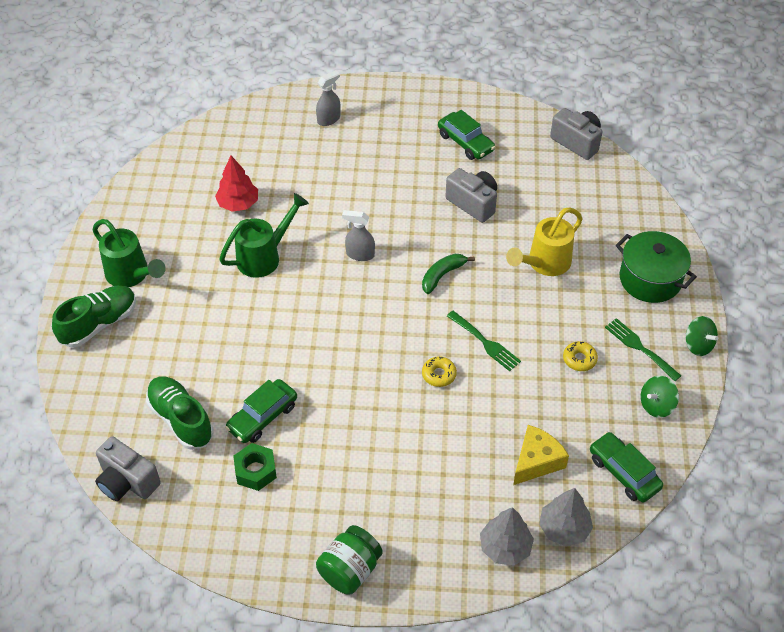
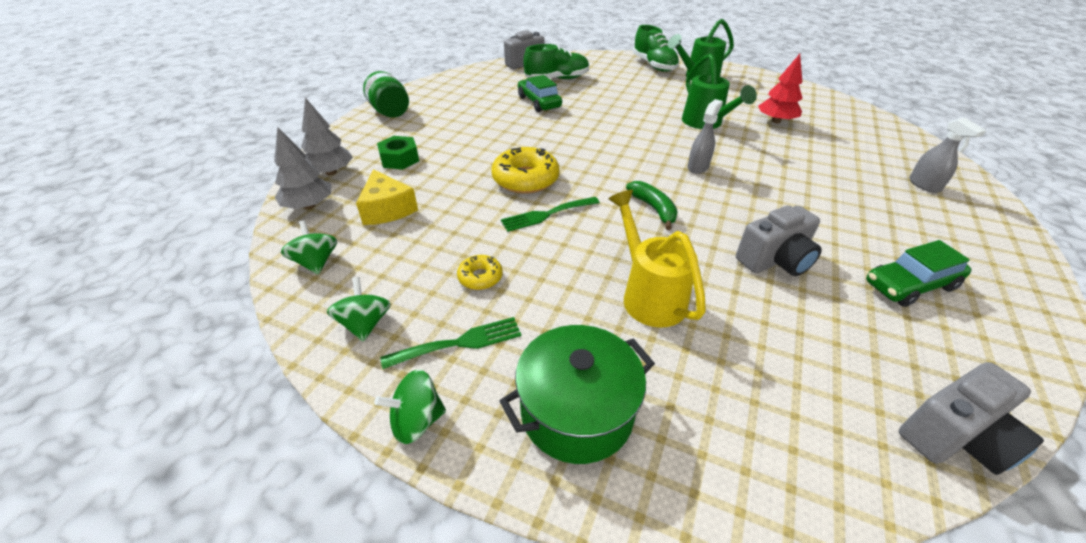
camera: 110 degrees right, 10 degrees down
(255, 471) = (496, 95): green nut -> green nut (399, 159)
(439, 374) = (525, 179): yellow donut -> yellow donut, size x1.91
(623, 472) = (316, 262): green car -> green spinning top

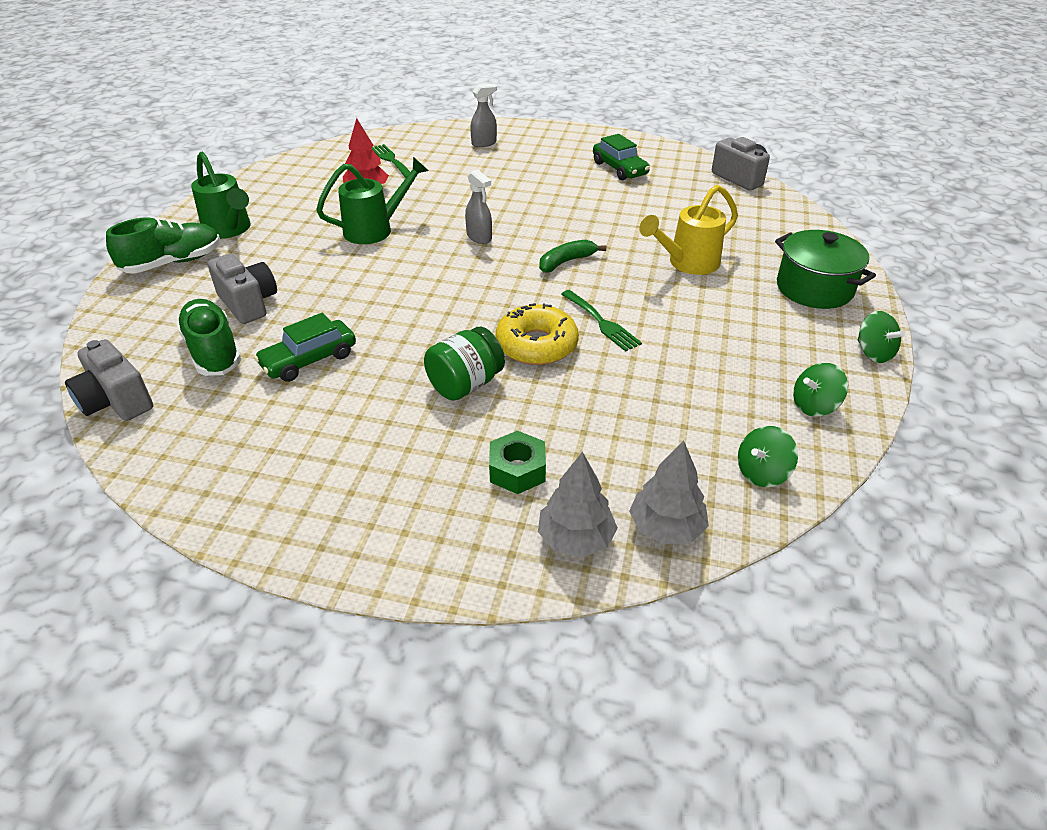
camera: 100 degrees left, 0 degrees up
(387, 209) = (641, 445): yellow cheese -> none
(390, 112) = (348, 535): green jar -> green jar (465, 385)
(459, 343) = (796, 347): green fork -> green fork (391, 160)
(480, 277) = (716, 350): yellow donut -> none
(698, 167) = (479, 237): grey spray bottle -> grey spray bottle turned 150 degrees counterclockwise
(775, 260) = (616, 211): grey camera -> grey camera (248, 303)

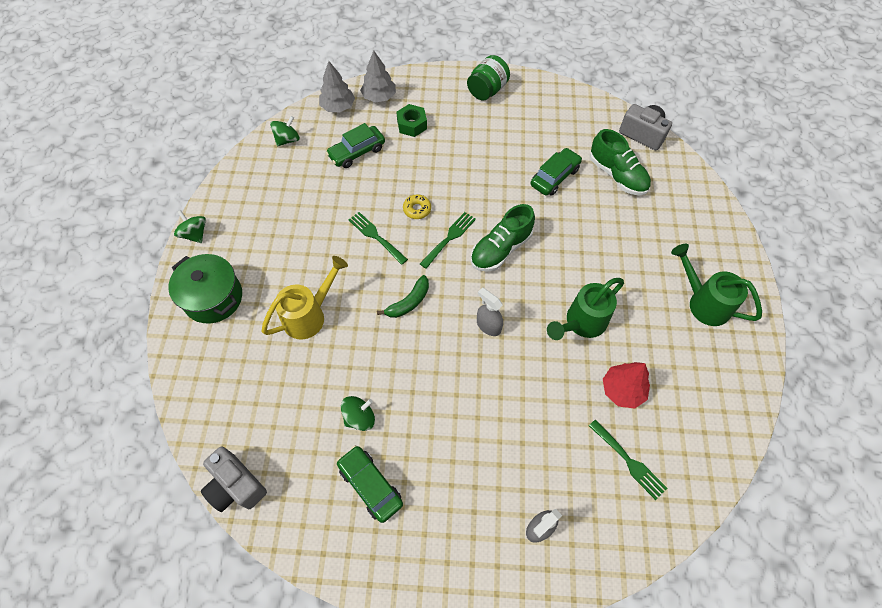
camera: 170 degrees right, 20 degrees up
(173, 263) = (713, 253): green shoe -> green shoe (501, 249)
(248, 303) = (625, 219): grey camera -> none
(465, 385) = (453, 172): green jar -> green jar (487, 90)
(498, 310) = (449, 238): none -> green fork
(536, 345) = (417, 209): yellow donut -> yellow donut, size x0.52
(627, 435) = (357, 152): none -> green car
(814, 406) = (247, 185): green spinning top -> green spinning top (359, 417)

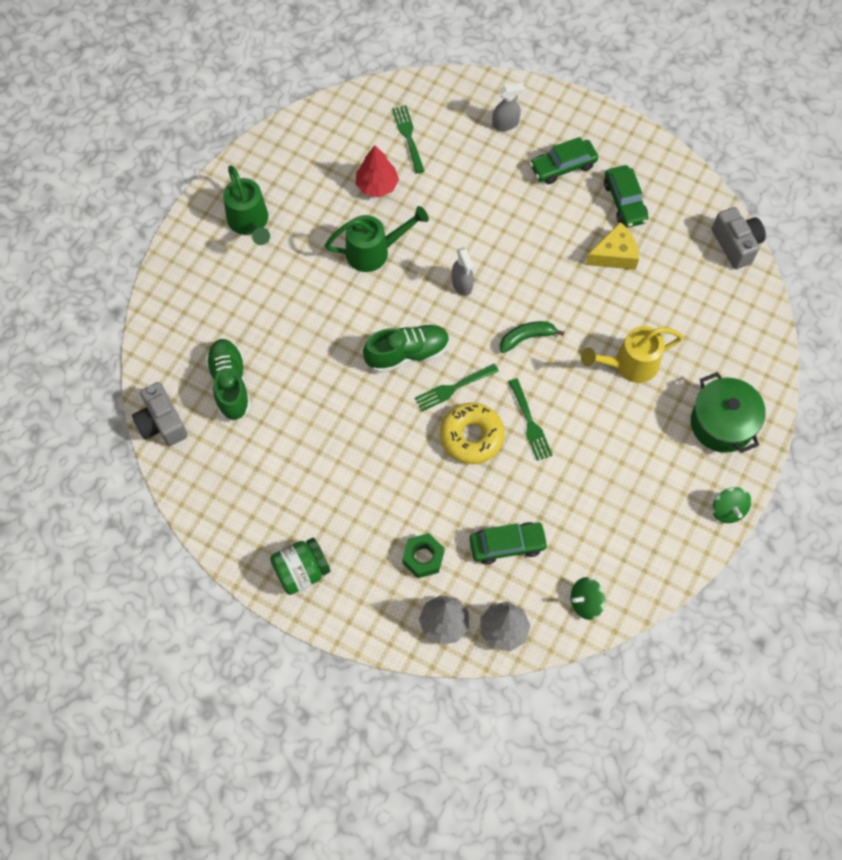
camera: 155 degrees left, 5 degrees up
(359, 417) = (614, 255): green spinning top -> yellow cheese
(417, 209) = (471, 437): yellow donut -> yellow donut, size x1.91
(554, 177) = (299, 411): green car -> green car (563, 166)

